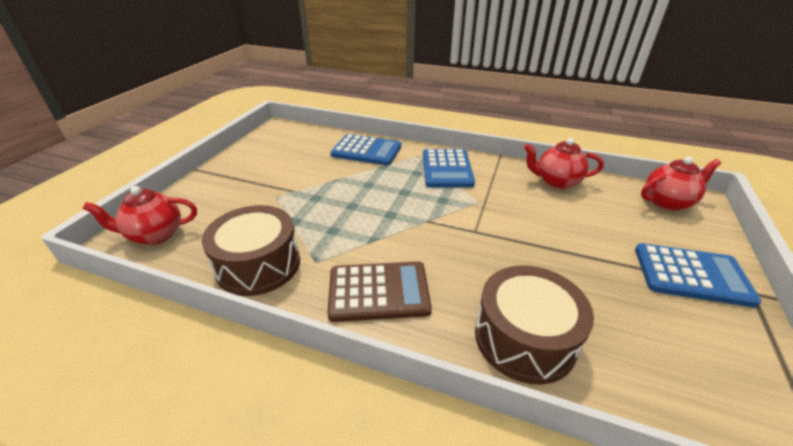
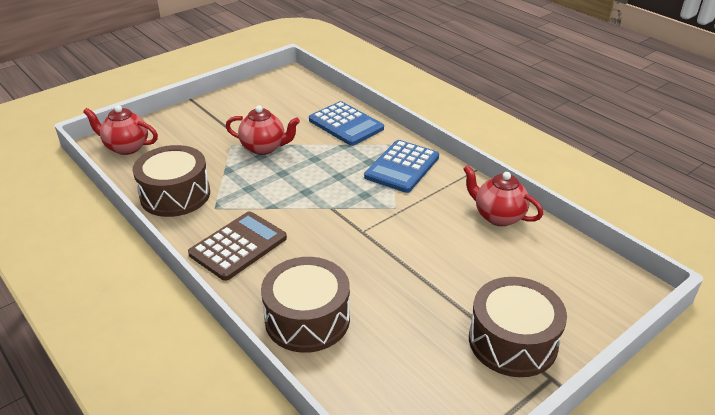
camera: 30 degrees right, 0 degrees up
(378, 291) = (238, 246): brown calculator -> brown calculator turned 75 degrees counterclockwise
(667, 202) = (592, 277): red teapot -> red teapot (264, 148)
(691, 275) = (512, 341): blue calculator -> brown drum

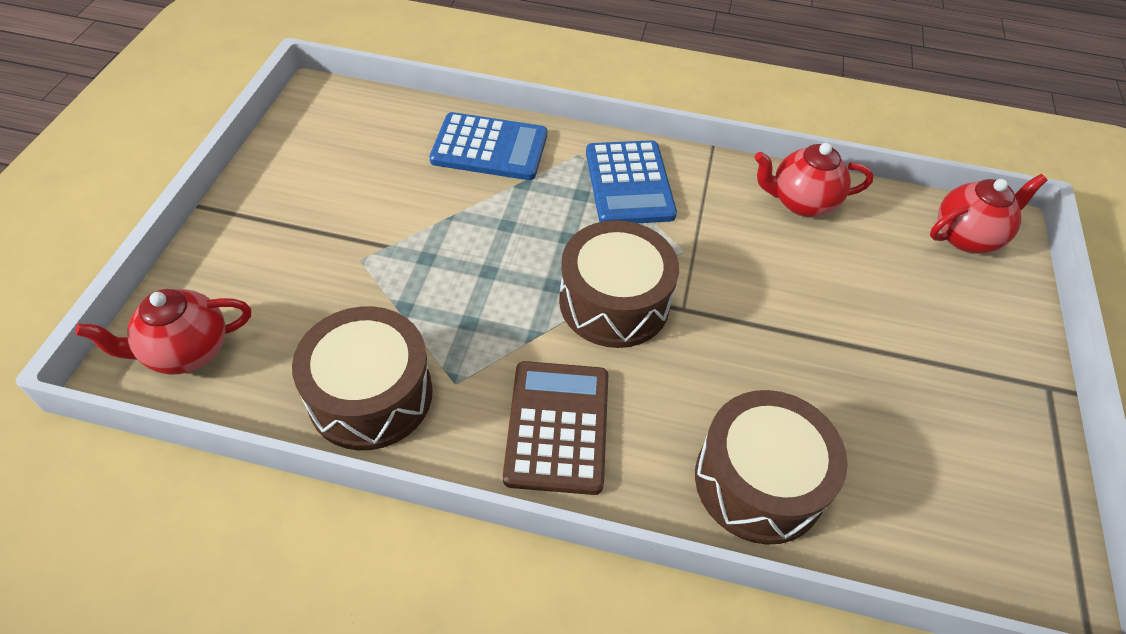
camera: 40 degrees left, 15 degrees up
(264, 148) = (416, 241): red teapot -> red teapot (966, 236)
(512, 341) = (976, 364): brown drum -> brown drum (614, 302)

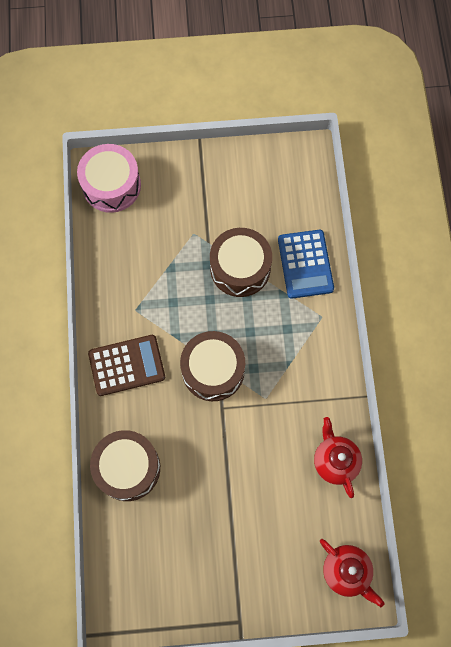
camera: 75 degrees right, 20 degrees up
(186, 351) = (111, 185): red teapot -> pink drum
(370, 395) = (116, 275): brown drum -> brown drum (240, 268)
(629, 183) = (308, 353): blue calculator -> none

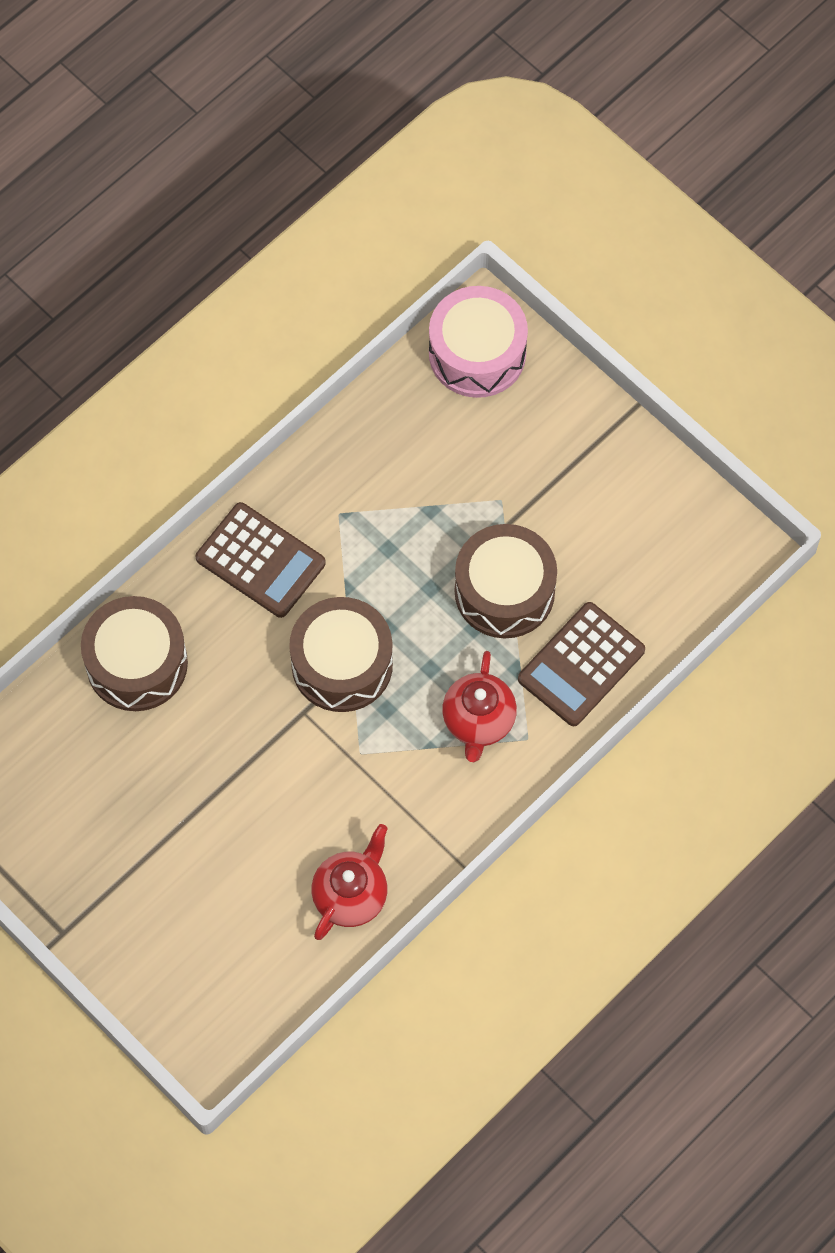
camera: 50 degrees right, 5 degrees down
(305, 264) = (581, 665): blue calculator -> brown calculator
(346, 571) = (225, 1011): red teapot -> red teapot (478, 721)

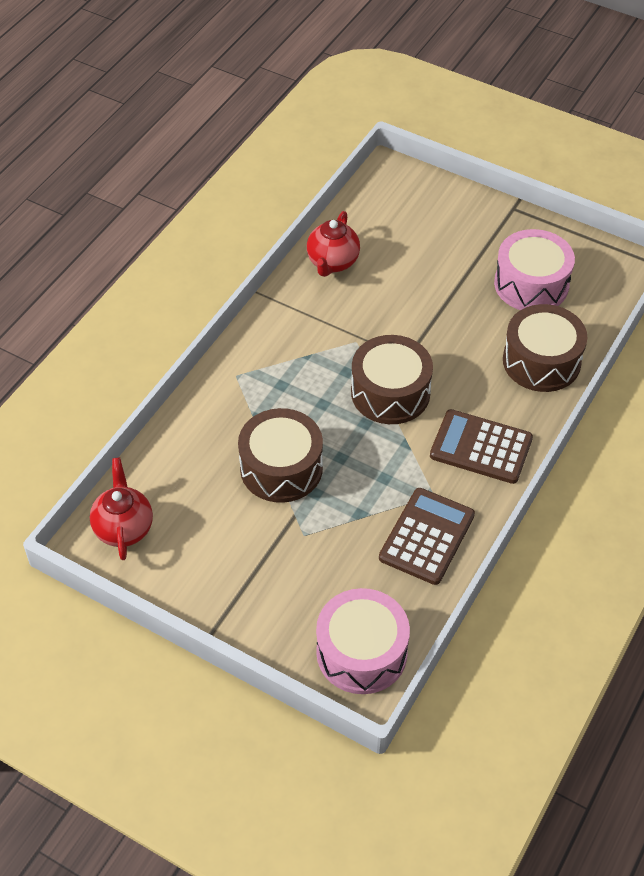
camera: 165 degrees right, 15 degrees down
(97, 789) = (531, 284): none -> pink drum
(478, 721) = (275, 378): red teapot -> red teapot (124, 528)
(581, 665) = (207, 431): brown calculator -> brown calculator (427, 536)

